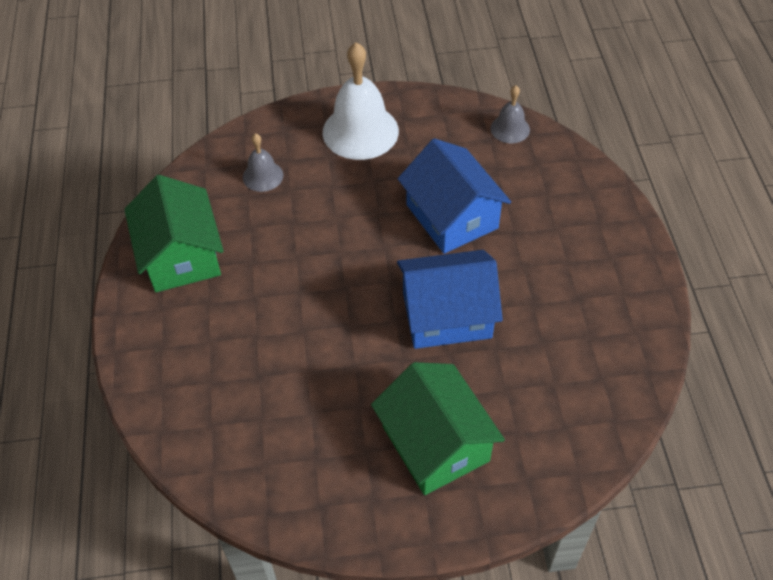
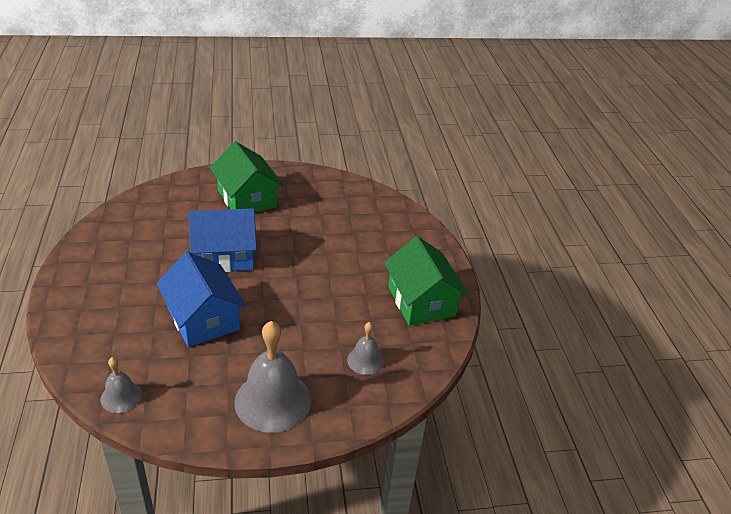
camera: 175 degrees right, 15 degrees down
(360, 131) = (273, 400): white bell -> grey bell

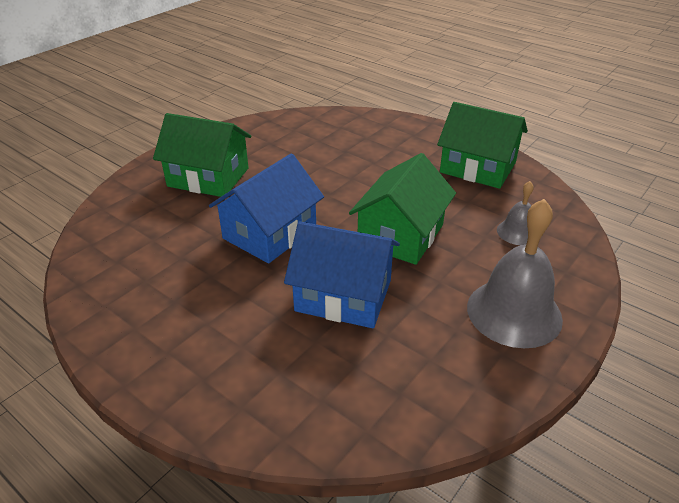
camera: 40 degrees left, 0 degrees up
(121, 397) = (392, 422): grey bell -> none
(292, 308) = (401, 235): none -> green house

